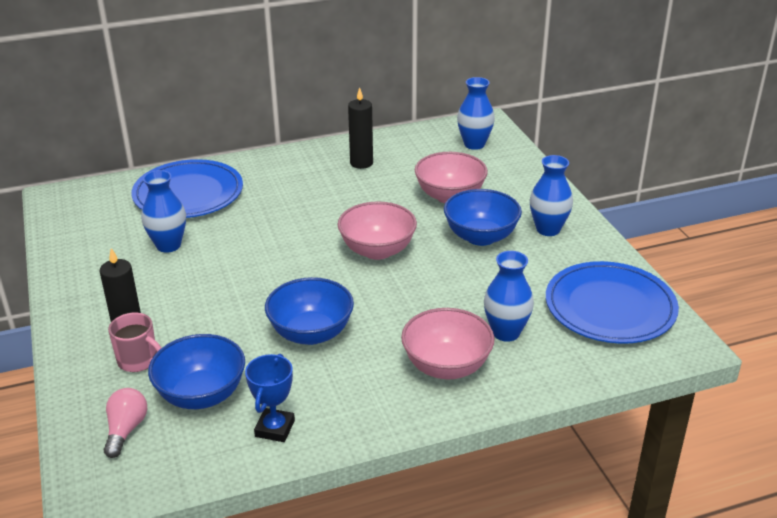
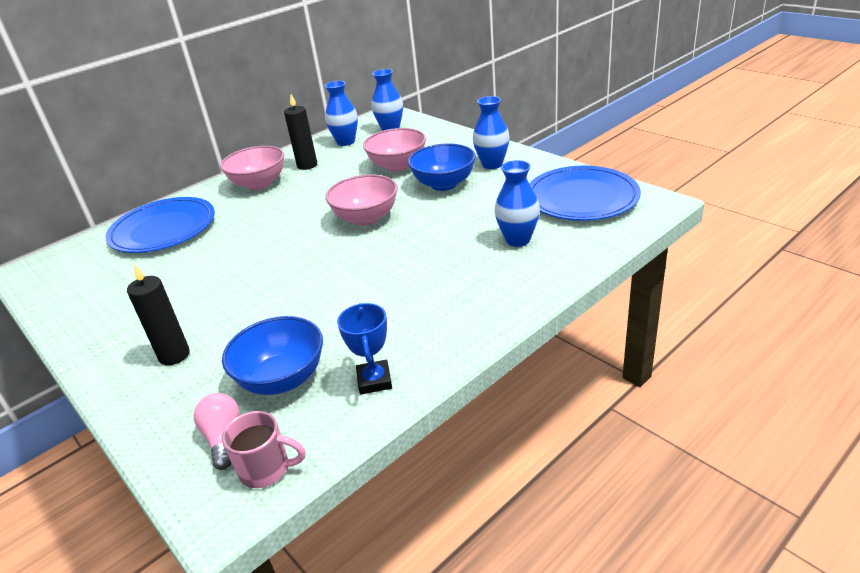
camera: 20 degrees left, 0 degrees up
(139, 361) = (198, 373): pink mug -> pink mug (266, 469)
(168, 245) = (169, 272): blue vase -> blue vase (346, 142)
(311, 333) = (353, 295): blue bowl -> none
(446, 366) = (489, 279): pink bowl -> pink bowl (259, 184)

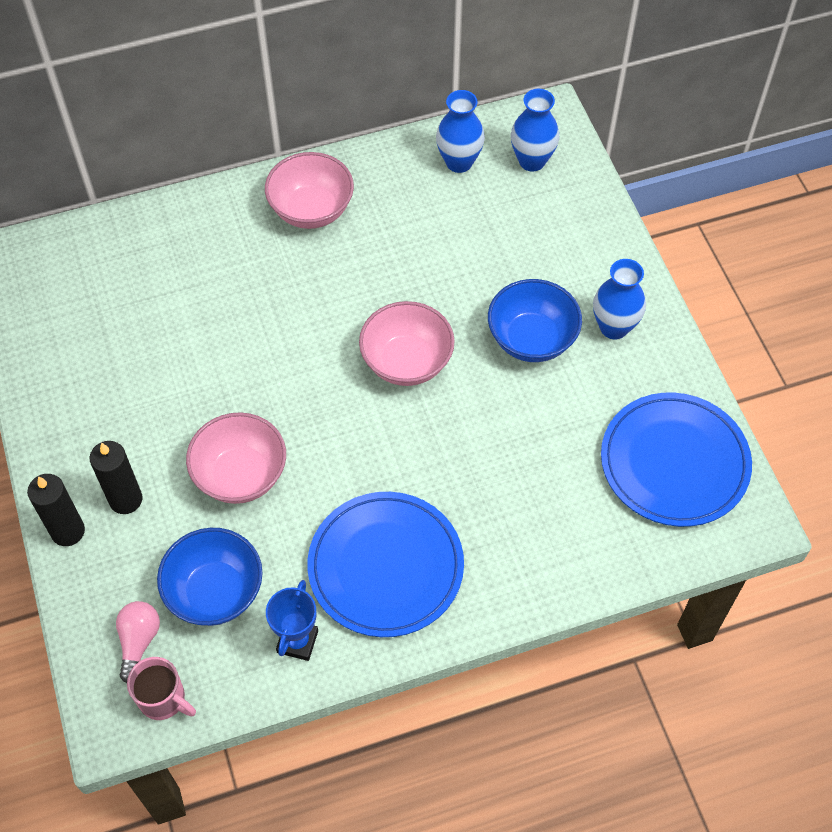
camera: 20 degrees right, 25 degrees up
(163, 229) = (171, 254): blue plate -> blue plate (385, 566)
(307, 165) = (386, 197): black candle -> black candle (68, 531)
(398, 166) = (497, 263): pink bowl -> pink bowl (241, 475)
(517, 240) = (552, 501): blue vase -> none

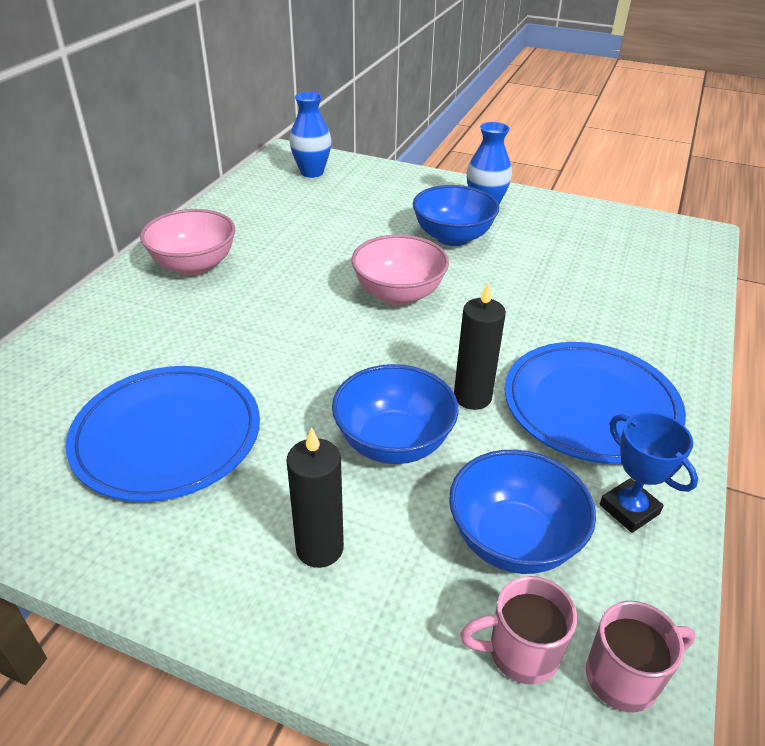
camera: 50 degrees left, 20 degrees down
(68, 531) = (299, 631): black candle -> black candle (472, 397)
(139, 641) = (520, 652): pink light bulb -> pink mug
(241, 475) = (393, 442): pink bowl -> blue bowl
(459, 162) = (266, 194): blue vase -> none
(674, 462) = (622, 236): blue plate -> blue plate (167, 436)

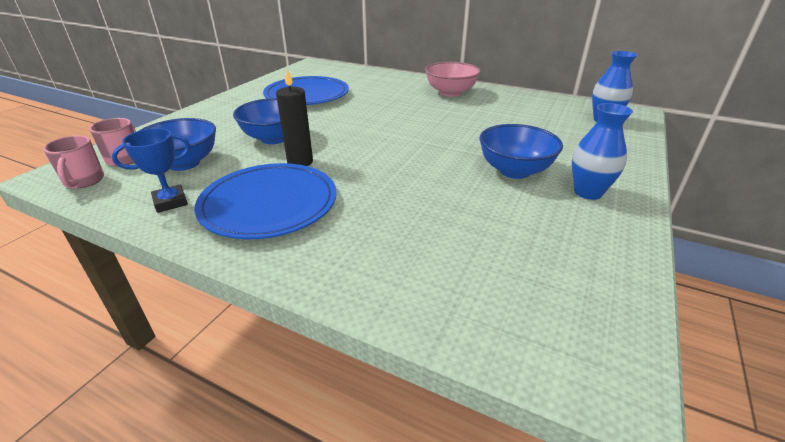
camera: 95 degrees right, 5 degrees down
(319, 548) = (220, 122): black candle -> none
(398, 294) = (421, 145): pink bowl -> none

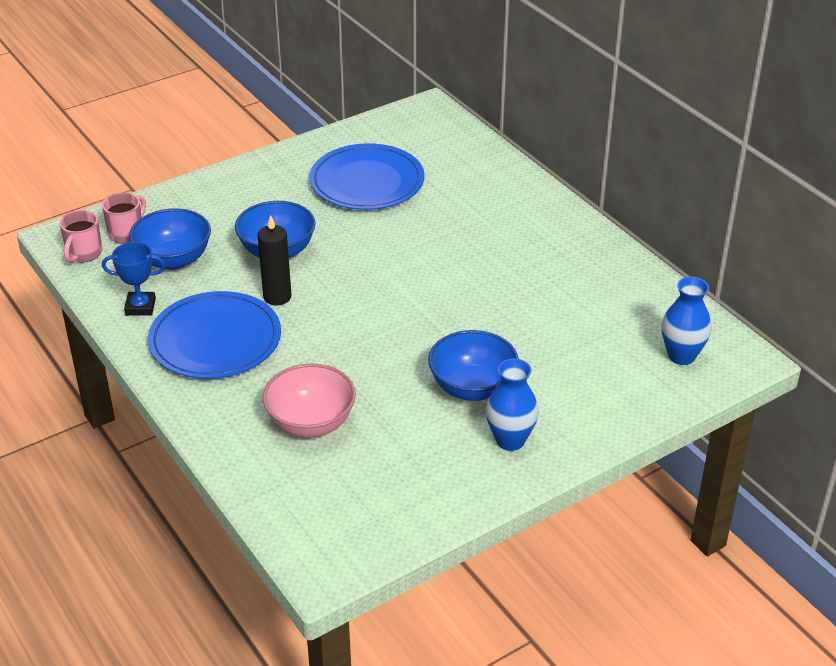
camera: 30 degrees right, 5 degrees up
(450, 93) = (549, 237): pink bowl -> pink bowl (311, 423)

